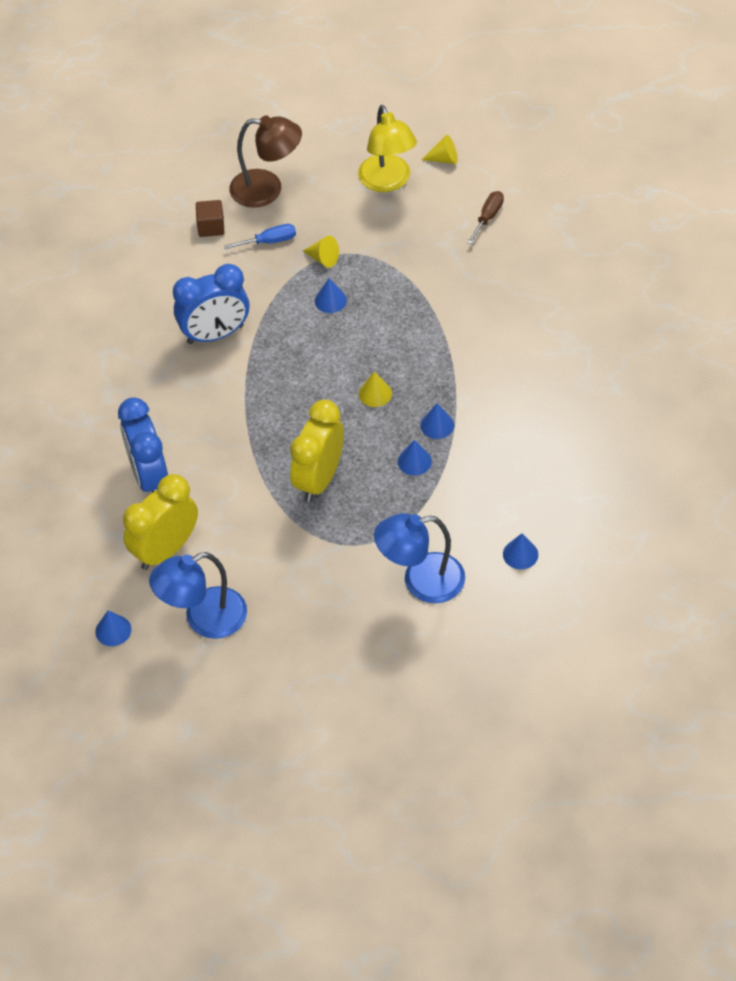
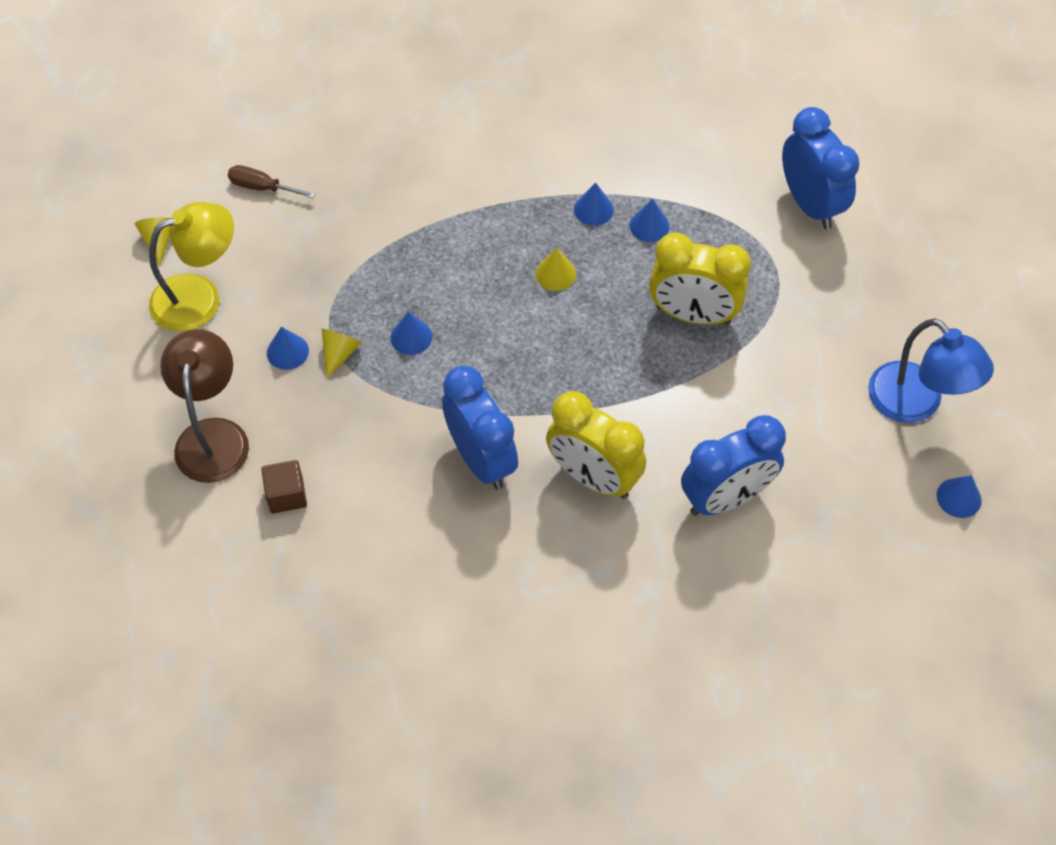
camera: 100 degrees left, 5 degrees up
(165, 550) = (830, 460): yellow clock -> yellow clock (593, 477)
(269, 241) = (311, 419): blue screwdriver -> none
(421, 581) = (810, 204): blue lamp -> blue clock
(520, 554) = (754, 123): blue cone -> blue cone (287, 351)

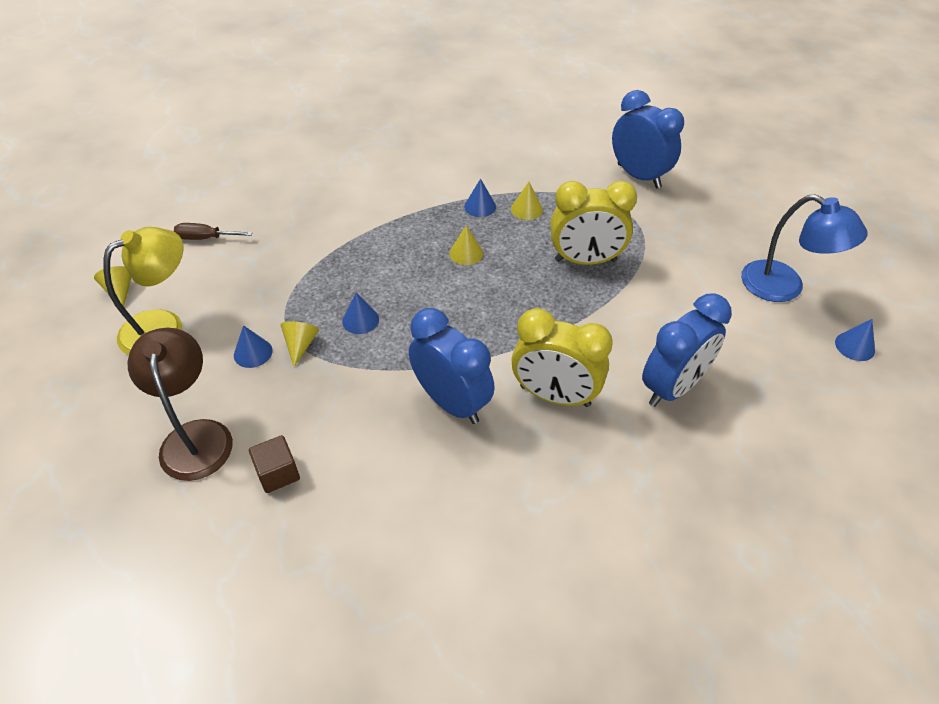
camera: 15 degrees left, 10 degrees down
(649, 226) = (526, 209): blue cone -> yellow cone

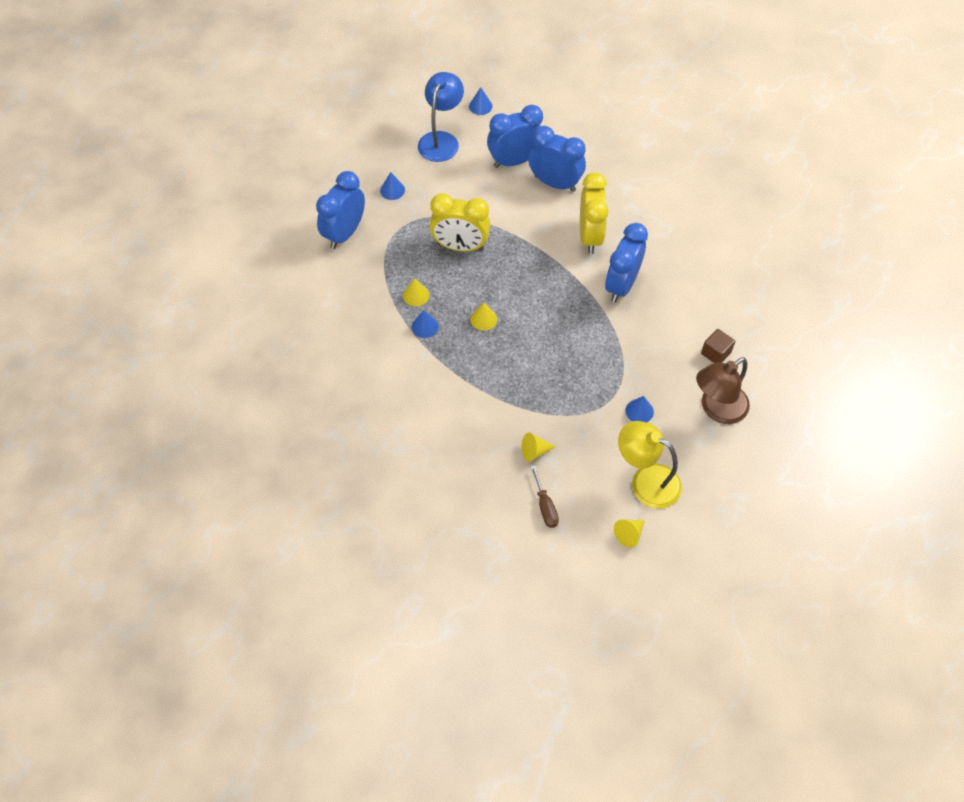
camera: 110 degrees left, 10 degrees up
(300, 345) = (619, 385): yellow cone -> yellow cone (534, 451)
(360, 320) = (579, 359): blue cone -> blue cone (392, 190)
(585, 260) = (460, 246): yellow clock -> yellow clock turned 120 degrees clockwise
(728, 353) = (514, 161): none -> blue clock

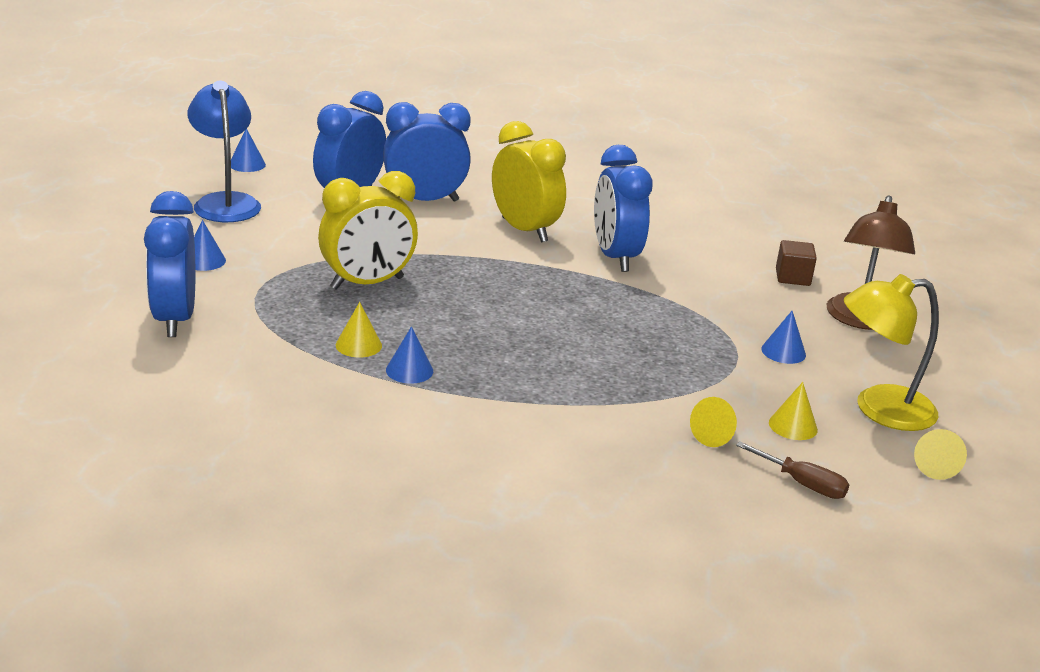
camera: 40 degrees left, 30 degrees down
(483, 319) = (483, 337): yellow cone -> yellow cone (793, 426)

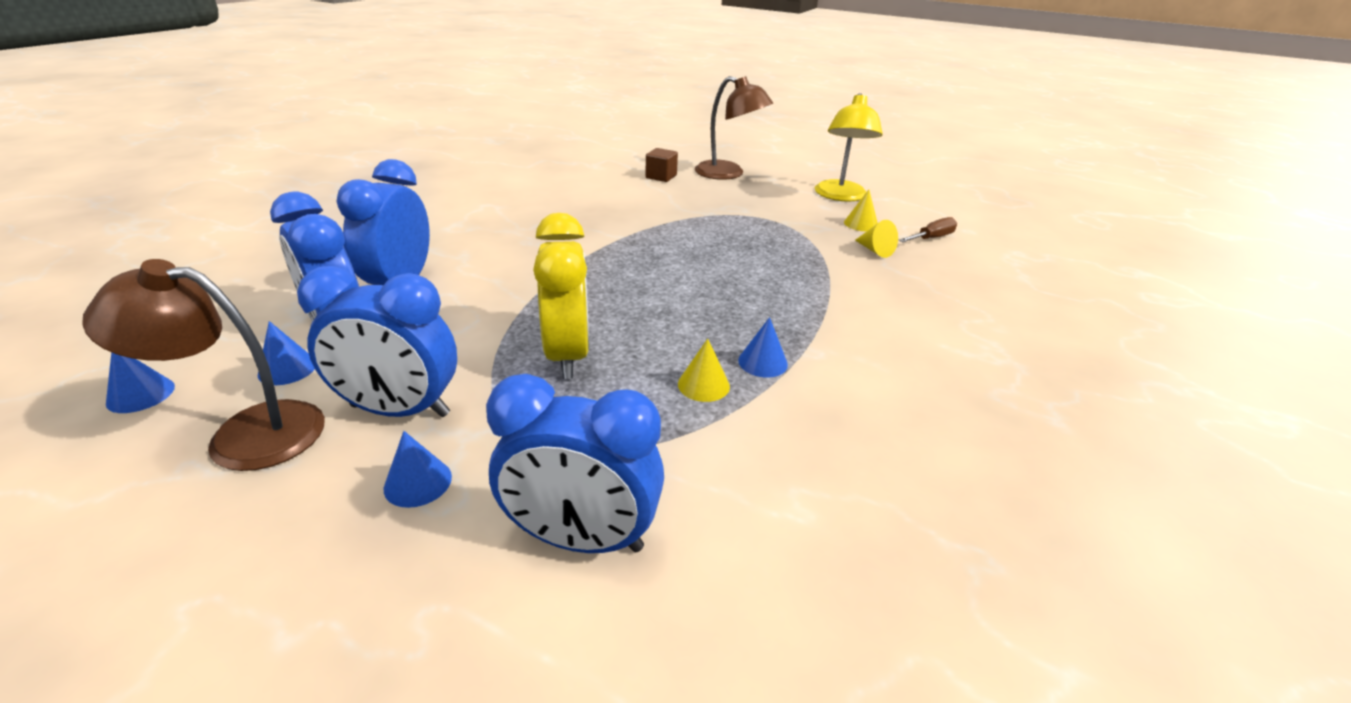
camera: 70 degrees left, 5 degrees up
(225, 202) = (245, 434): blue lamp -> brown lamp
(524, 230) = (513, 249): yellow clock -> none
(615, 257) = (593, 224): blue clock -> blue clock (400, 410)
(783, 352) = (763, 204): blue cone -> blue cone (287, 369)
(933, 466) = (904, 199): yellow cone -> none

